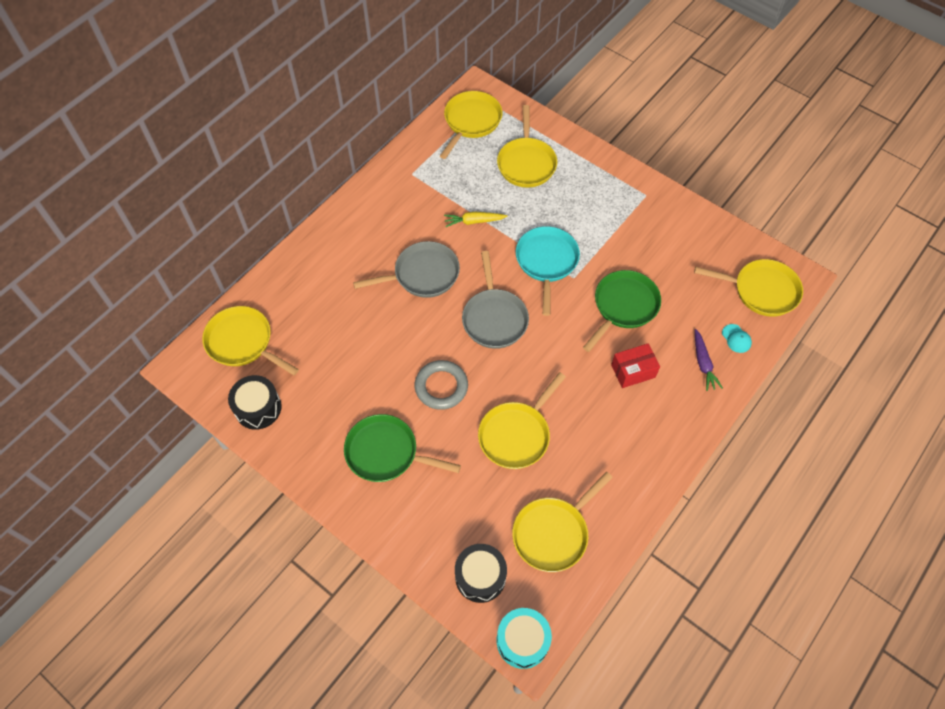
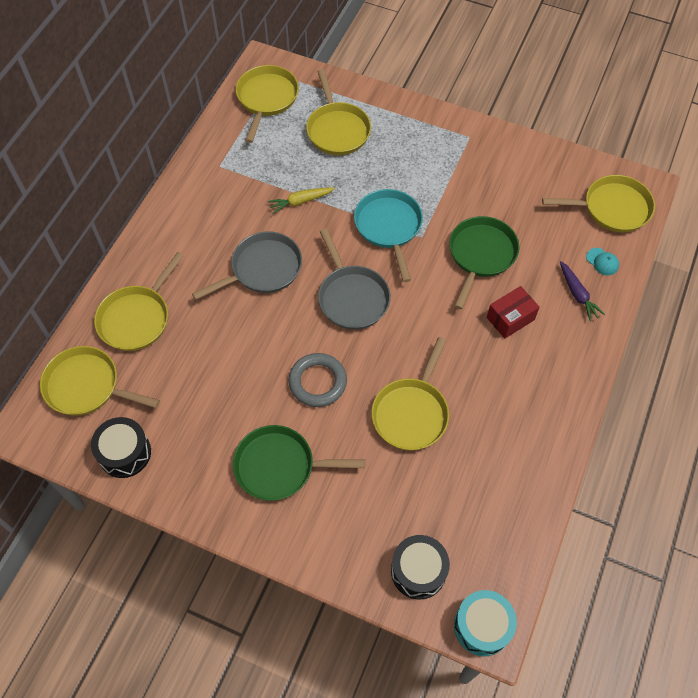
camera: 15 degrees left, 0 degrees up
(553, 533) = (480, 505): yellow pan -> yellow pan (137, 318)

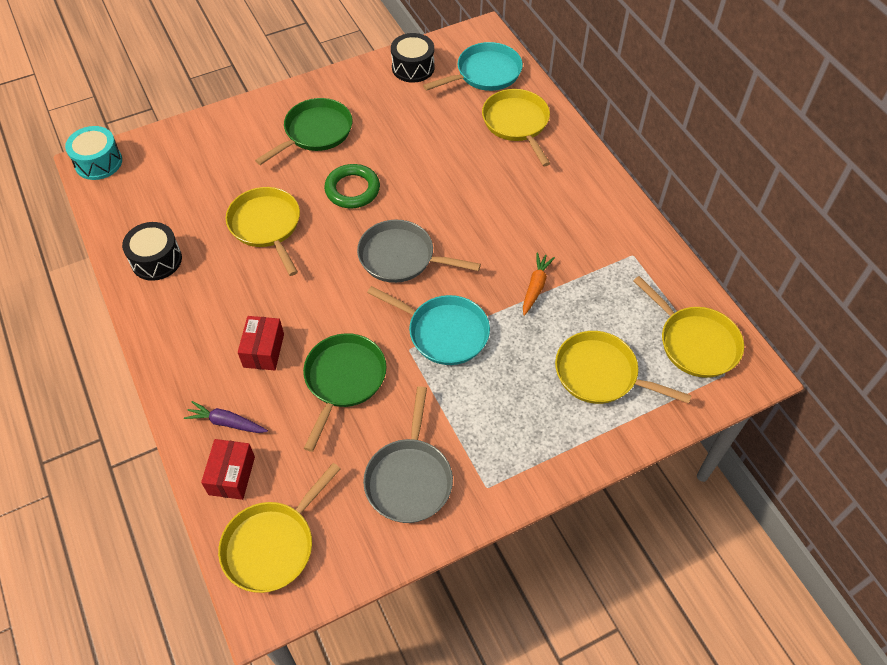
camera: 130 degrees right, 5 degrees down
(87, 386) = (485, 73): yellow pan -> turquoise pan
(262, 269) = (488, 218): grey pan -> grey pan (409, 478)
(300, 201) = (535, 287): yellow carrot -> orange carrot
(317, 382) = (352, 189): grey ring -> green ring
(418, 571) = (166, 155): black drum -> black drum (156, 260)
(481, 255) = (343, 380): green pan -> green pan turned 135 degrees counterclockwise
(602, 261) = (232, 475): turquoise cap -> red box

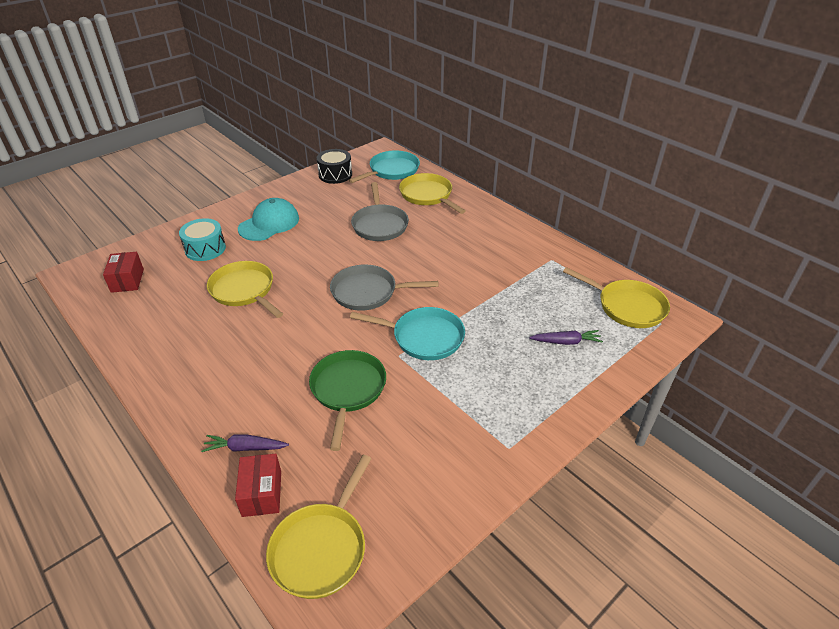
camera: 15 degrees left, 15 degrees down
(98, 162) = (79, 271): turquoise drum -> turquoise drum (205, 249)
(156, 260) = (147, 332): black drum -> none
(263, 350) = (266, 382): red box -> red box (127, 280)
(315, 132) = (269, 223): green pan -> turquoise cap
(352, 189) = (312, 254): green ring -> none
(409, 478) = (436, 456): grey pan -> grey pan (379, 225)
(535, 287) = (486, 293): orange carrot -> none
(601, 374) = (566, 342): yellow pan -> purple carrot

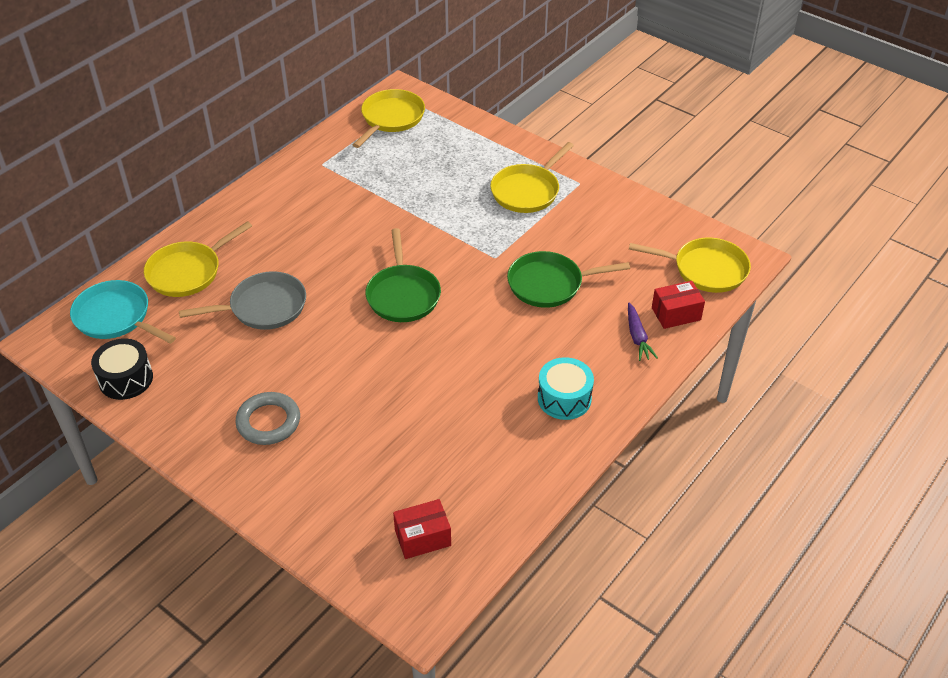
camera: 100 degrees left, 5 degrees up
(205, 249) = (338, 475): turquoise drum -> turquoise drum (564, 398)
(244, 290) = (420, 404): yellow pan -> yellow pan (527, 191)
(269, 223) = (268, 422): turquoise cap -> grey ring
(368, 292) = (403, 295): grey pan -> green pan
(424, 337) = (465, 243): turquoise pan -> none
(566, 342) = (449, 155): purple carrot -> none

